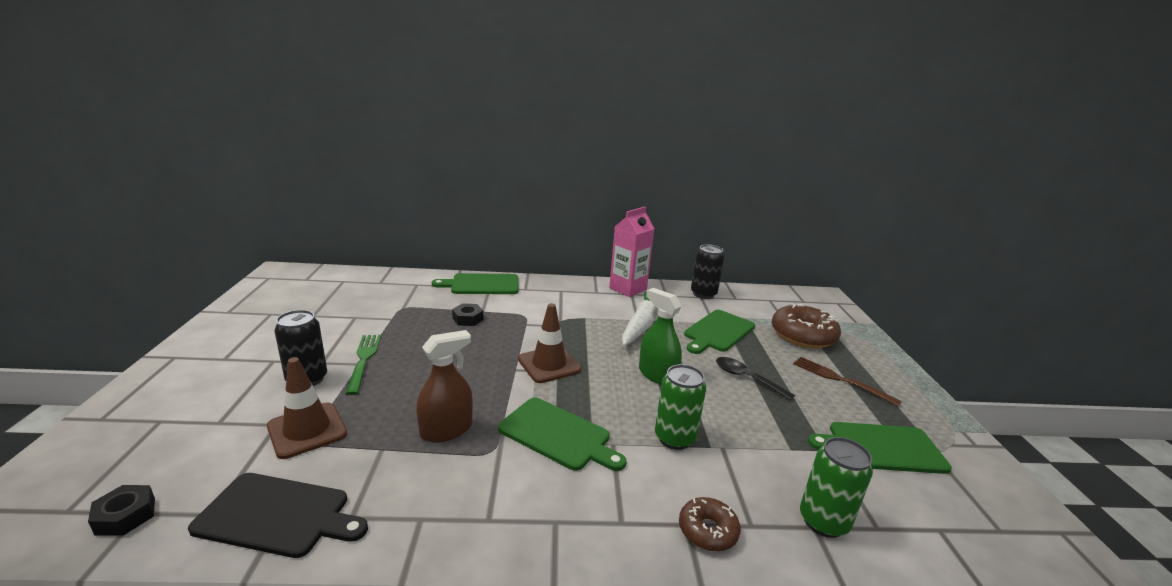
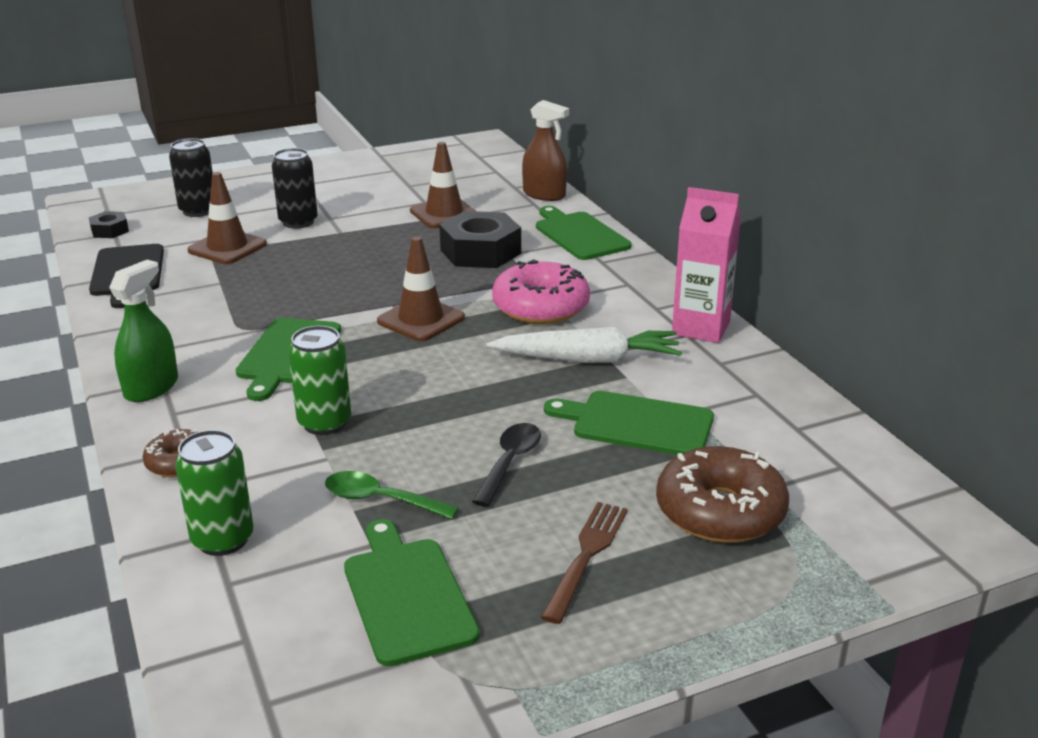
camera: 70 degrees right, 5 degrees up
(364, 360) = (347, 232): green fork -> none
(387, 315) = (444, 214): none -> brown traffic cone
(446, 430) = (262, 300): brown spray bottle -> brown spray bottle (544, 194)
(468, 319) = (480, 252): black nut -> black nut, size x2.00
(567, 321) = (540, 307): none -> pink donut
(657, 375) = (458, 391): green spray bottle -> green spray bottle (151, 387)
(703, 294) = (771, 394): black can -> black can (198, 211)
(779, 435) = (380, 500): none -> green spoon

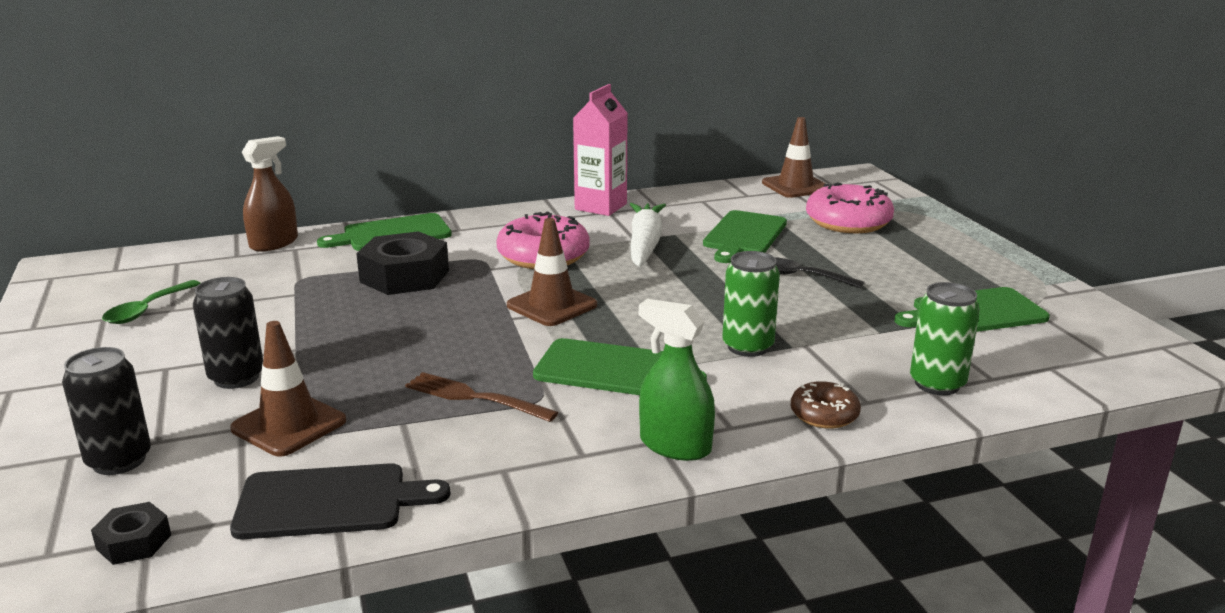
camera: 85 degrees left, 5 degrees down
(380, 500) = (862, 322): green spoon -> green spoon (147, 310)
(444, 214) = (285, 291): brown traffic cone -> brown traffic cone (795, 186)
(586, 556) = (908, 259): brown fork -> brown fork (475, 397)
(720, 511) = (848, 222): brown donut -> pink donut

